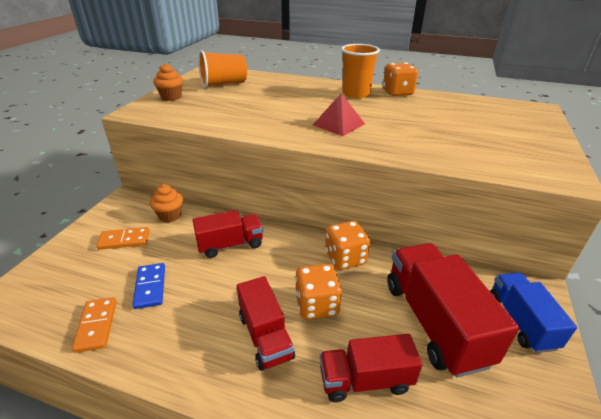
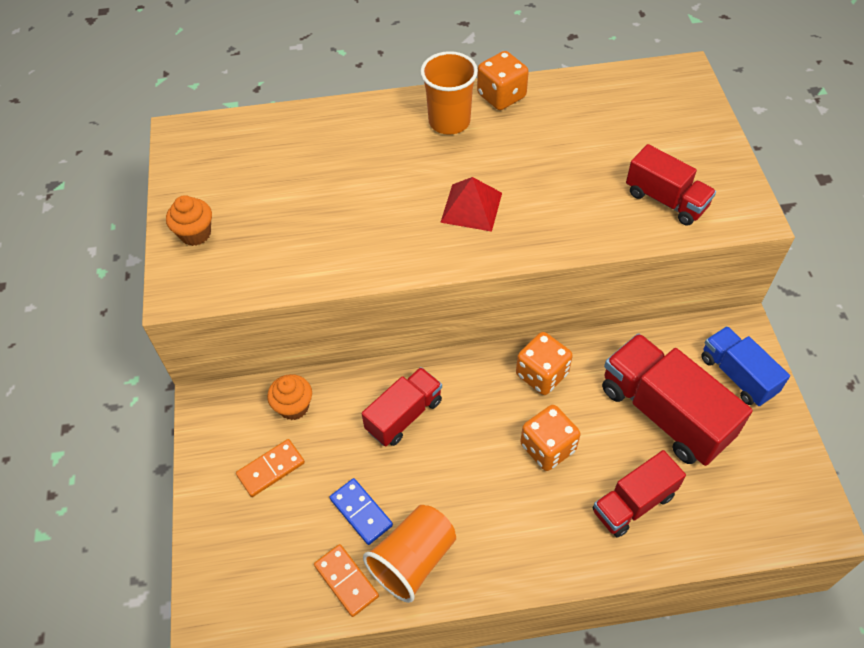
camera: 25 degrees left, 20 degrees up
(223, 84) = (242, 167): orange cup -> orange cup (413, 560)
(265, 336) = (521, 506): red truck -> red truck (666, 200)

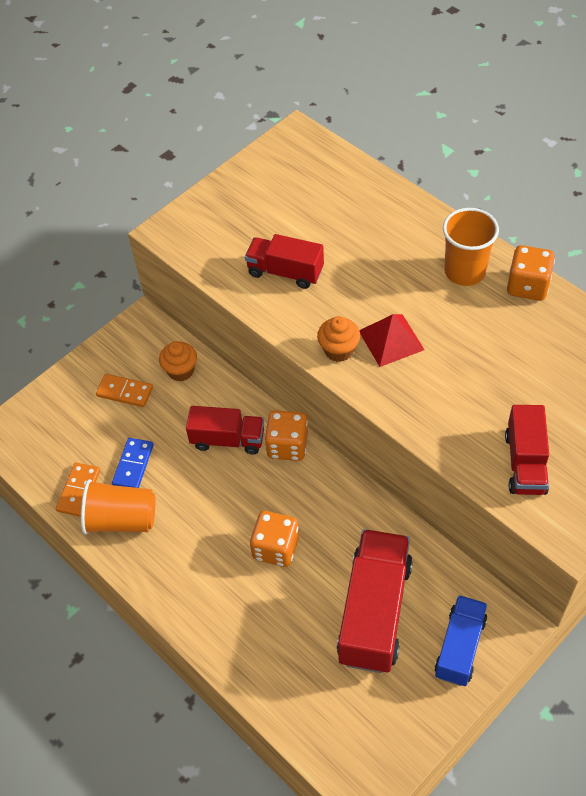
camera: 55 degrees right, 0 degrees up
(195, 234) = (220, 205): orange cupcake -> orange cupcake (339, 350)
(542, 374) = (337, 504): orange dice -> orange dice (287, 446)
(633, 503) = (274, 635): red truck -> red truck (285, 272)

